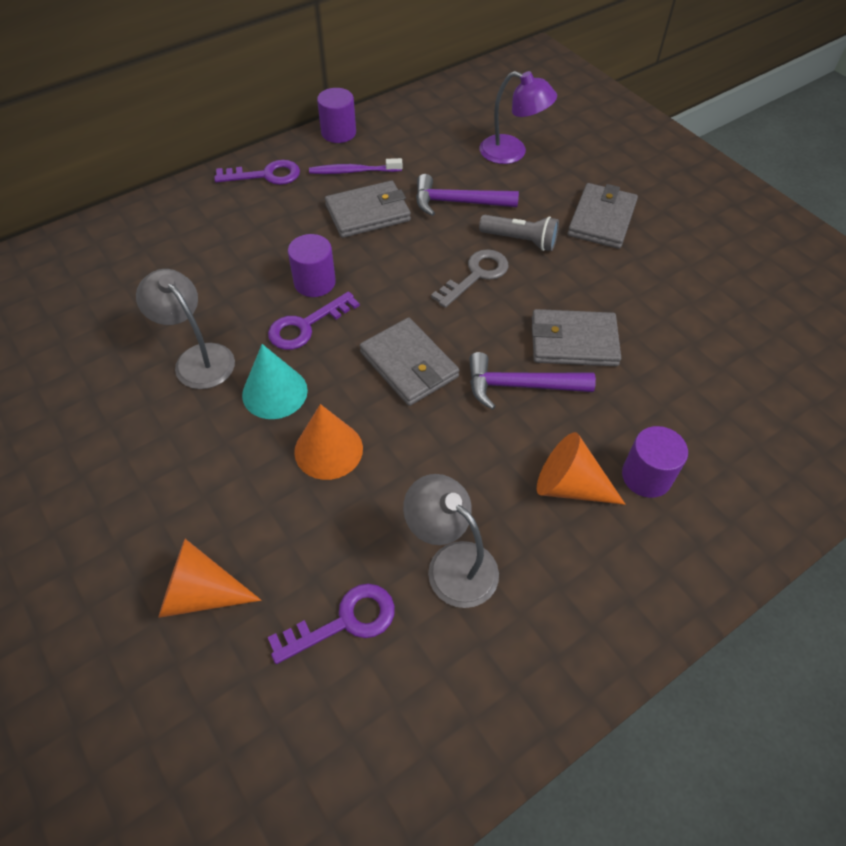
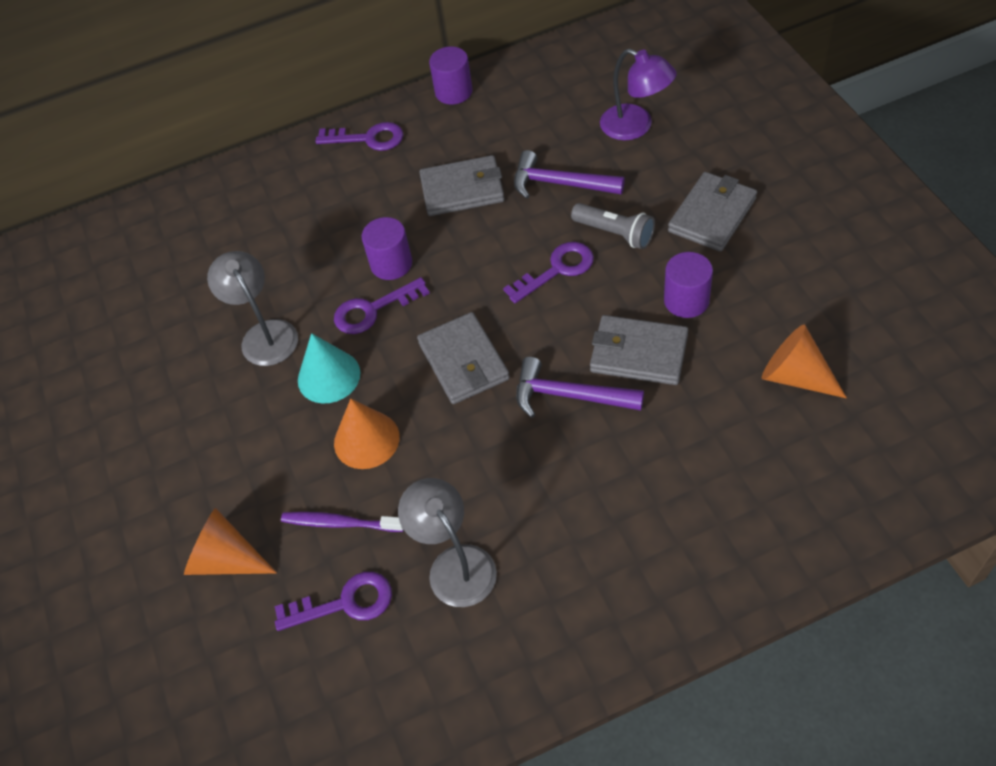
camera: 20 degrees right, 0 degrees up
(353, 171) = (458, 139): purple toothbrush -> purple toothbrush (340, 523)
(476, 275) = (556, 270): grey key -> purple key
(570, 486) = (589, 504): orange cone -> orange cone (795, 376)
(646, 476) = (670, 504): purple cylinder -> purple cylinder (686, 300)

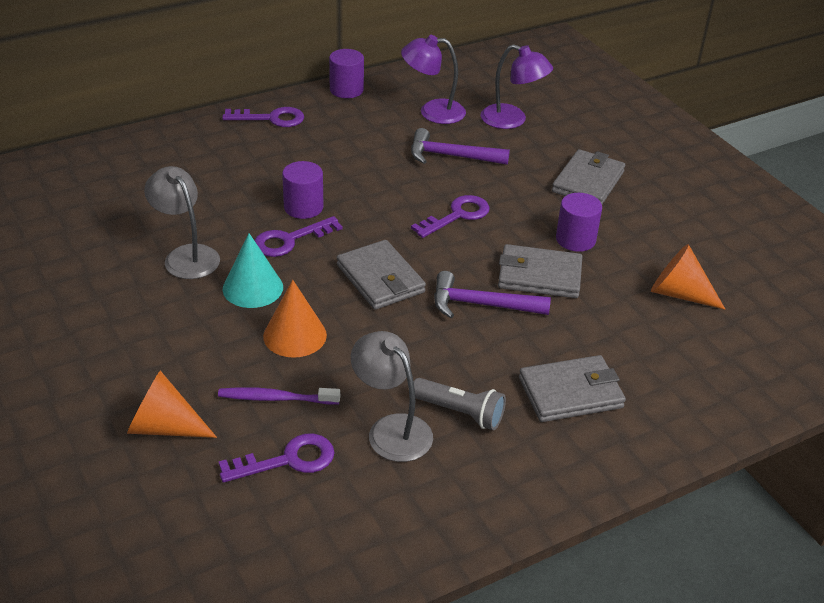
camera: 15 degrees left, 15 degrees down
(462, 189) = (363, 157): grey wallet -> grey wallet (570, 392)
(546, 119) = (432, 111): none -> purple lamp
(615, 233) = (505, 192): grey flashlight -> grey flashlight (460, 413)

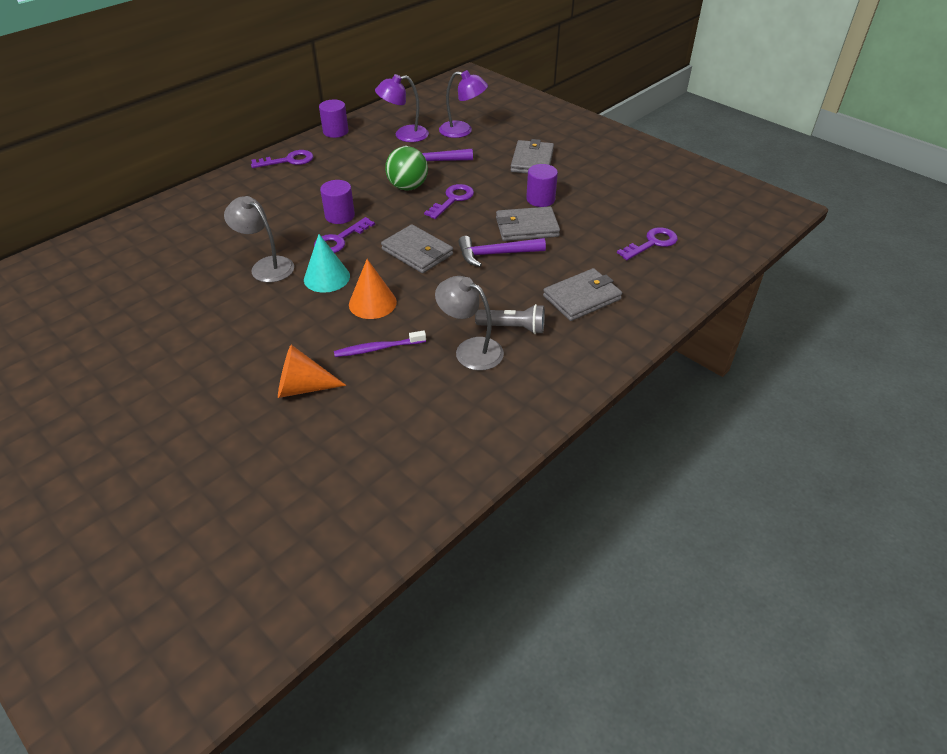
camera: 15 degrees left, 5 degrees up
(287, 460) = (405, 388): purple key -> purple key (652, 243)
(406, 185) = (408, 187): none -> green ball
(679, 293) = (623, 219): orange cone -> none

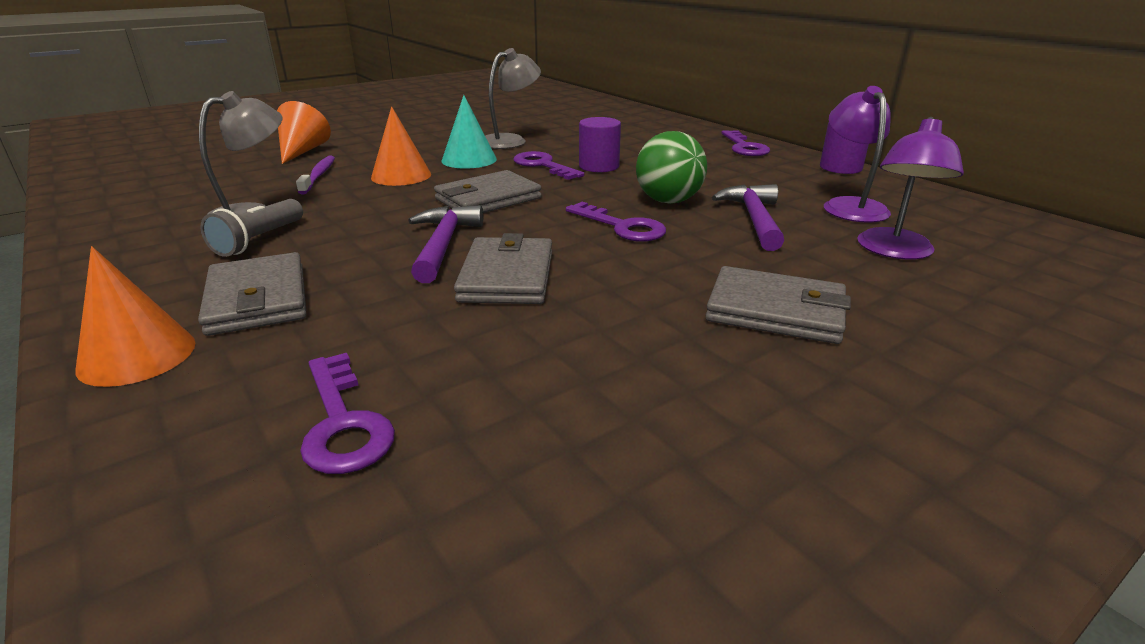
camera: 100 degrees right, 15 degrees down
(540, 199) = (603, 301): purple cylinder -> none
(643, 313) = (137, 355): none -> orange cone

